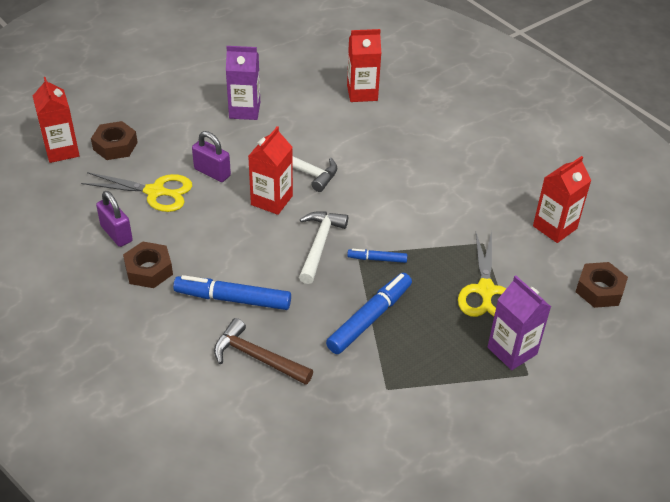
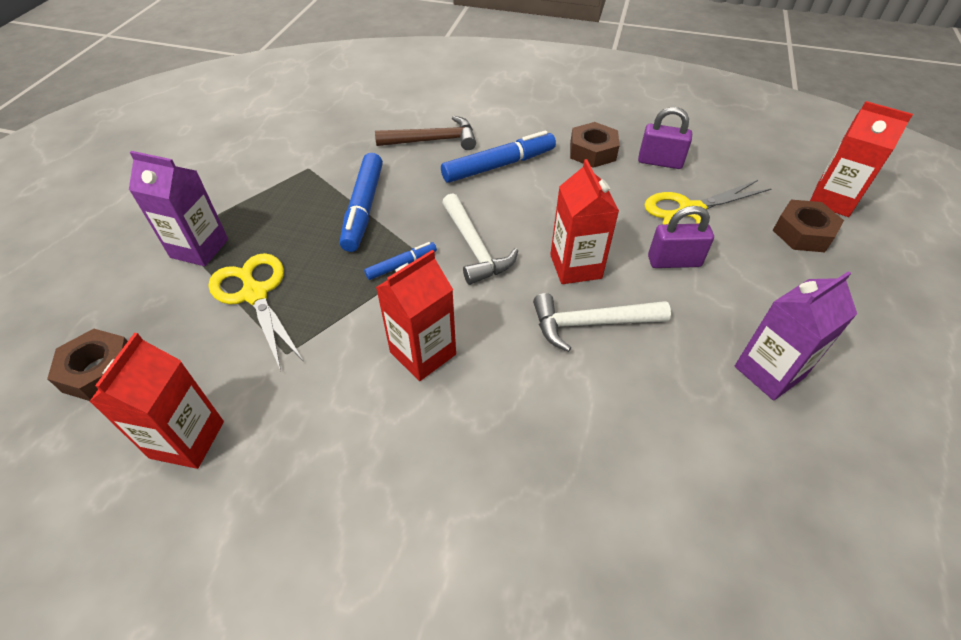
camera: 145 degrees right, 5 degrees up
(362, 93) = (674, 541): red carton -> red carton (423, 353)

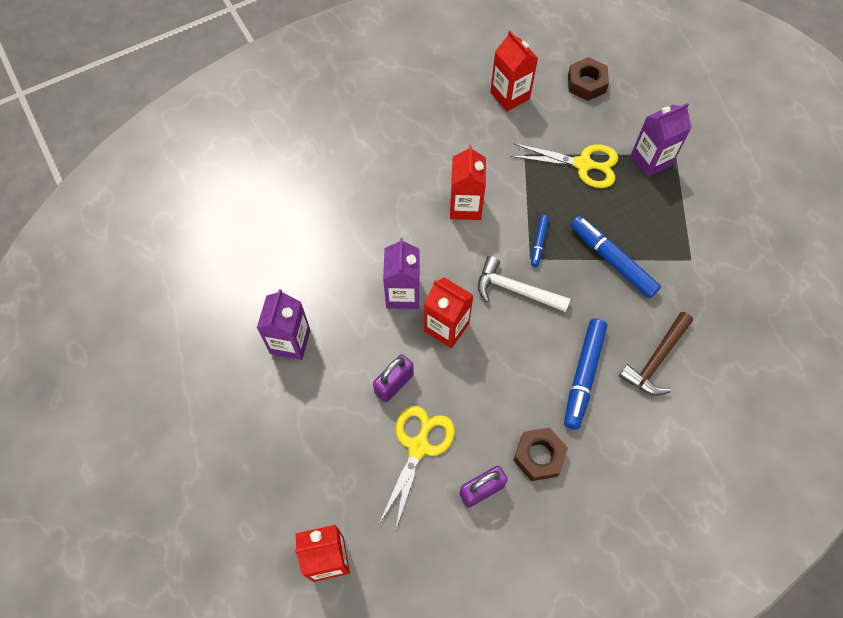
camera: 135 degrees right, 15 degrees up
(591, 323) = (403, 294): white hammer -> purple carton
(803, 233) = (330, 492): brown nut -> none

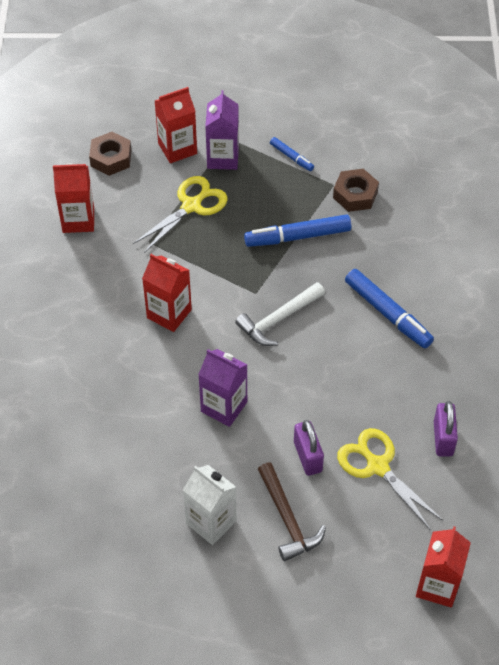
camera: 60 degrees left, 10 degrees down
(290, 341) = (211, 522): purple carton -> white carton
(446, 327) = (279, 389): red carton -> red carton (177, 148)
(538, 243) = (245, 279): blue marker -> blue marker (291, 157)
(539, 456) = (438, 382): brown nut -> brown nut (355, 195)
(656, 360) = (405, 257): brown hammer -> brown hammer (287, 519)

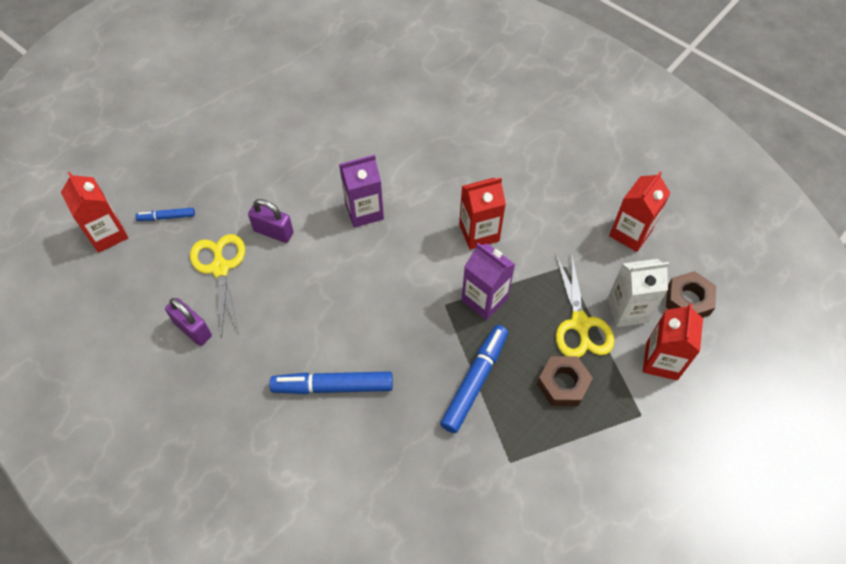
camera: 130 degrees right, 5 degrees up
(211, 522) = (288, 146): white carton -> white carton (627, 310)
(223, 158) = (620, 390): purple carton -> purple carton (484, 299)
(278, 319) = (404, 301): white hammer -> none
(287, 519) = (244, 187): brown hammer -> none
(291, 157) = (575, 452): blue marker -> blue marker (166, 217)
(355, 195) = (481, 471): brown nut -> brown nut (563, 384)
(377, 466) = (220, 268): yellow scissors -> yellow scissors turned 105 degrees counterclockwise

